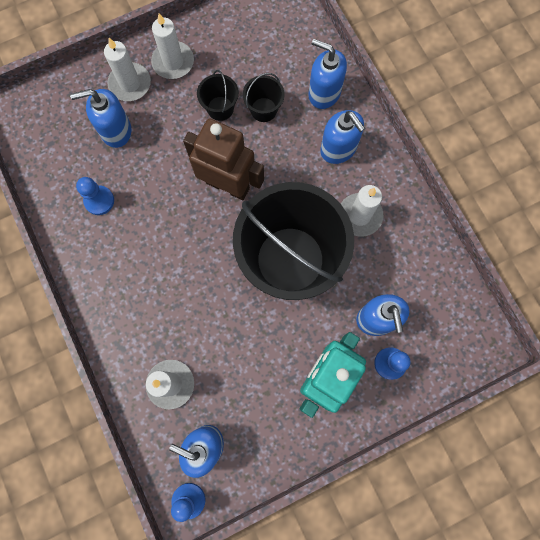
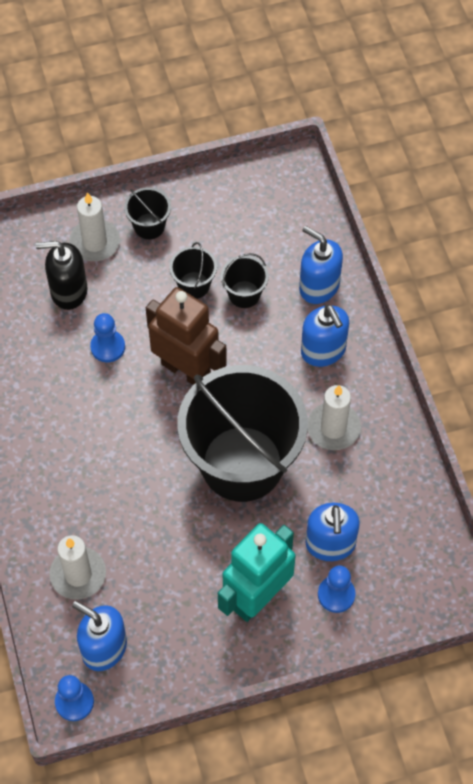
camera: 10 degrees right, 15 degrees down
(99, 201) = (35, 364): blue pawn -> blue pawn (108, 347)
(116, 131) = (68, 291): blue soap dispenser -> black soap dispenser
(173, 62) = (149, 226): white candle -> black bucket

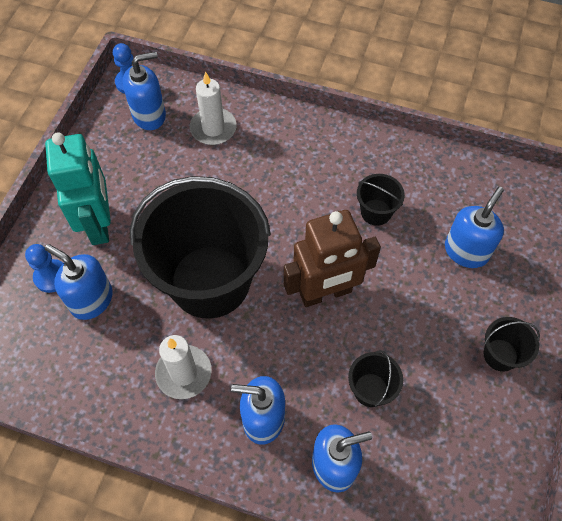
camera: 125 degrees right, 0 degrees up
(68, 291) = (466, 251): black soap dispenser -> blue soap dispenser
(94, 242) = (507, 299): white candle -> none
(108, 347) = (389, 249): blue pawn -> none
(194, 285) = (409, 353): black bucket -> black bucket (376, 212)

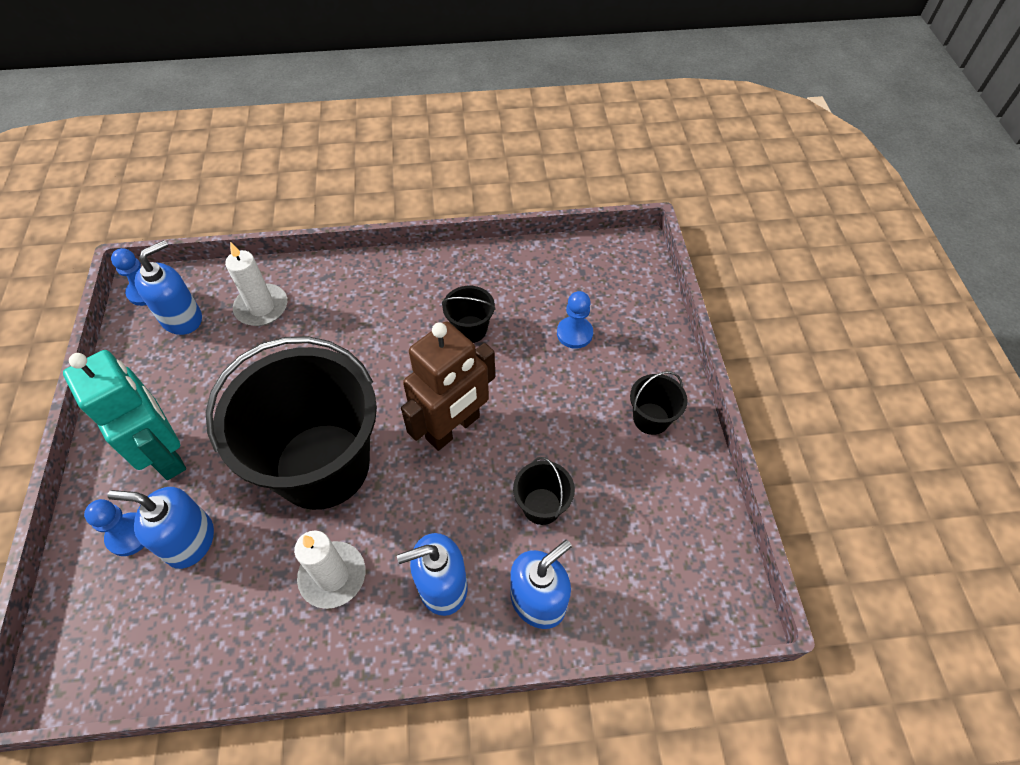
camera: 25 degrees left, 5 degrees down
(466, 251) = (574, 333): blue soap dispenser -> blue pawn

